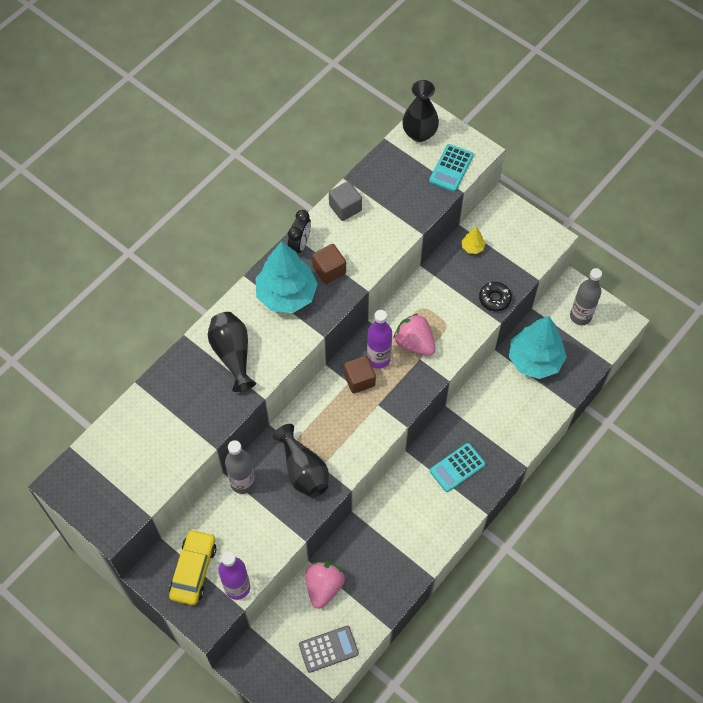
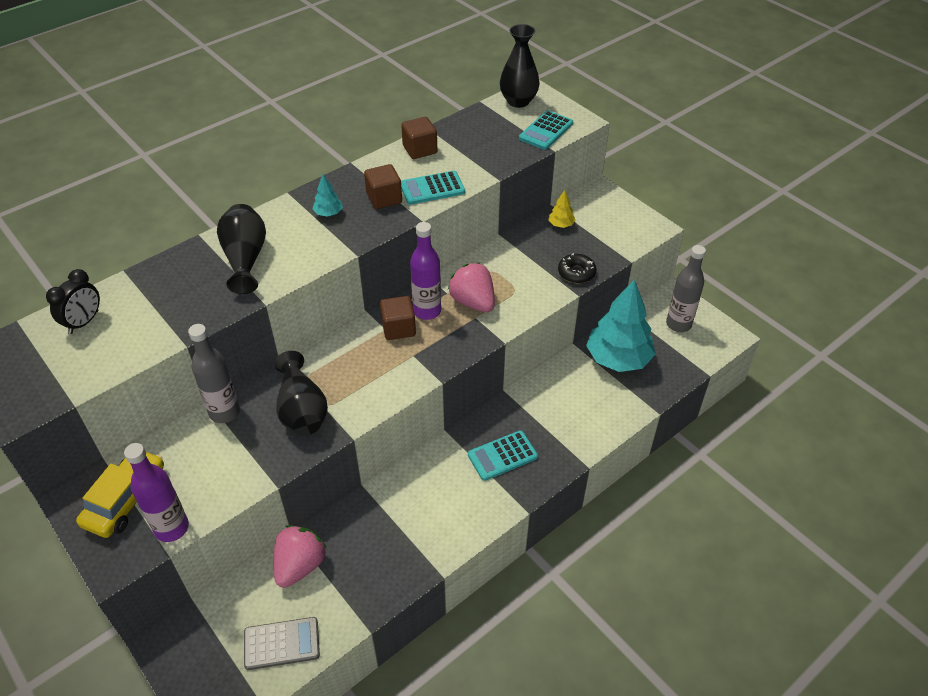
camera: 10 degrees right, 15 degrees down
(286, 294) = (328, 213): turquoise tree -> turquoise tree, size x0.42
(300, 245) = (359, 173): black clock -> black clock (84, 322)
(345, 208) = (420, 149): grey cube -> brown cube
(367, 253) = (432, 188): none -> turquoise calculator

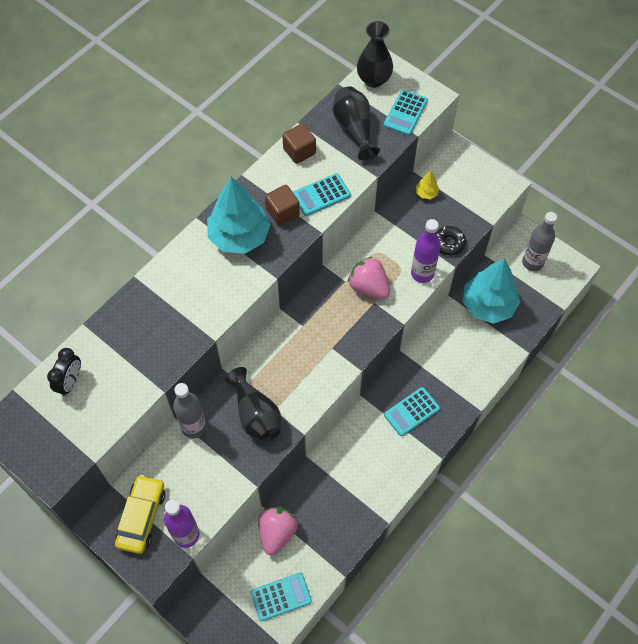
camera: 10 degrees left, 15 degrees up
(245, 259) = (183, 296): black vase -> black vase (354, 129)
(282, 644) = (281, 597): grey calculator -> turquoise calculator
(328, 213) = (239, 236): turquoise tree -> turquoise tree, size x2.40
(398, 328) = (313, 323): brown cube -> none
(427, 311) = (332, 302): purple bottle -> purple bottle (422, 273)

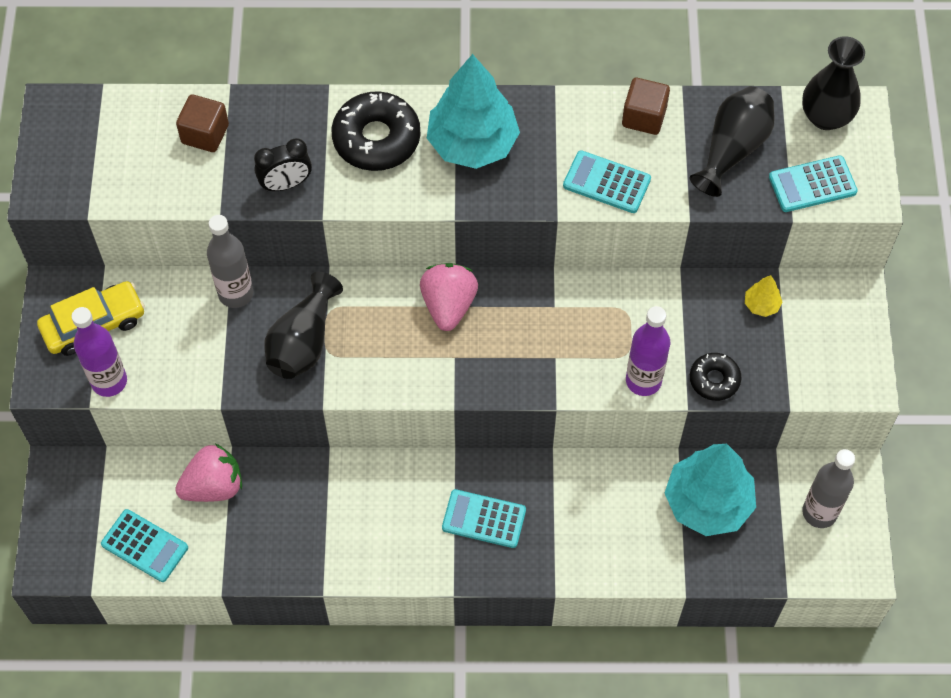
camera: 50 degrees right, 0 degrees up
(70, 382) = (155, 126): black clock -> black clock (286, 184)
(191, 278) = (376, 139): none -> black donut
(282, 212) = (545, 162): brown cube -> brown cube (205, 134)
(369, 287) = (570, 337): pink strawberry -> pink strawberry (448, 305)

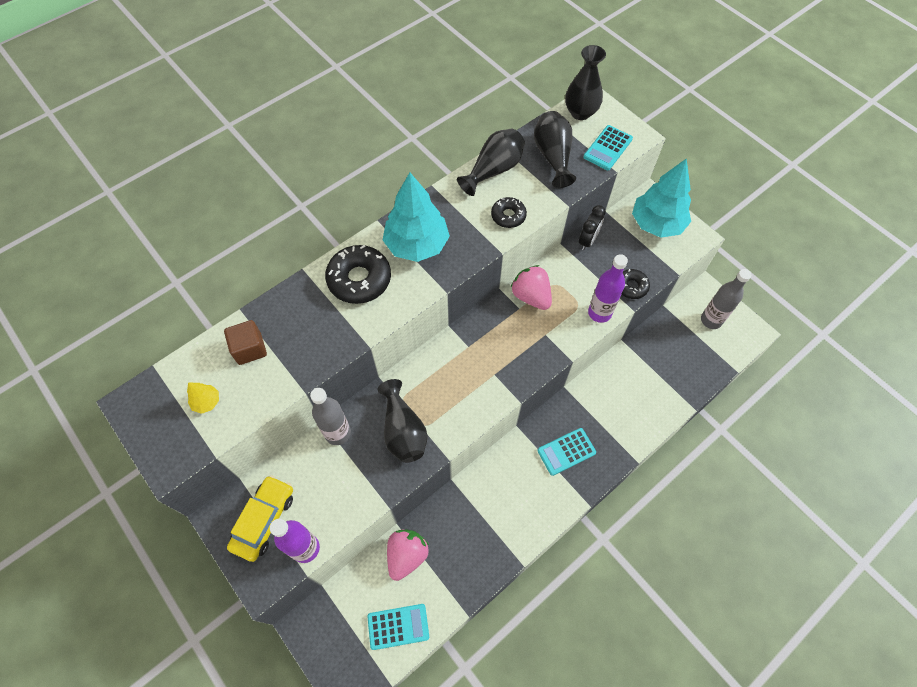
camera: 40 degrees left, 0 degrees up
(286, 184) = (329, 343): black clock -> black clock (587, 240)
(448, 305) = (464, 348): pink strawberry -> pink strawberry (531, 296)
(606, 182) = (508, 216): turquoise calculator -> black donut
(644, 117) = (493, 170): brown cube -> black vase
(708, 503) = (660, 355): turquoise tree -> turquoise tree (657, 224)
(761, 305) = (615, 234): yellow tree -> yellow tree (207, 402)

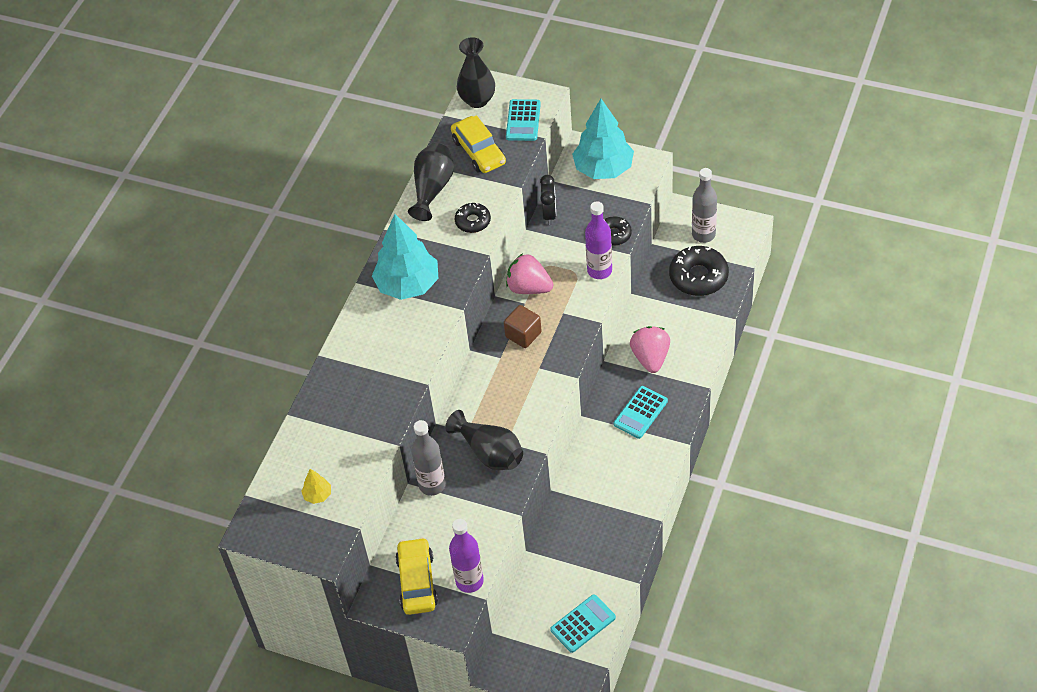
camera: 25 degrees left, 10 degrees down
(250, 349) = (322, 438): brown cube -> brown cube (523, 334)
(359, 279) = (377, 337): black donut -> black donut (698, 277)
(407, 555) = (552, 569): pink strawberry -> pink strawberry (650, 358)
(553, 157) = (478, 151): black vase -> yellow car

